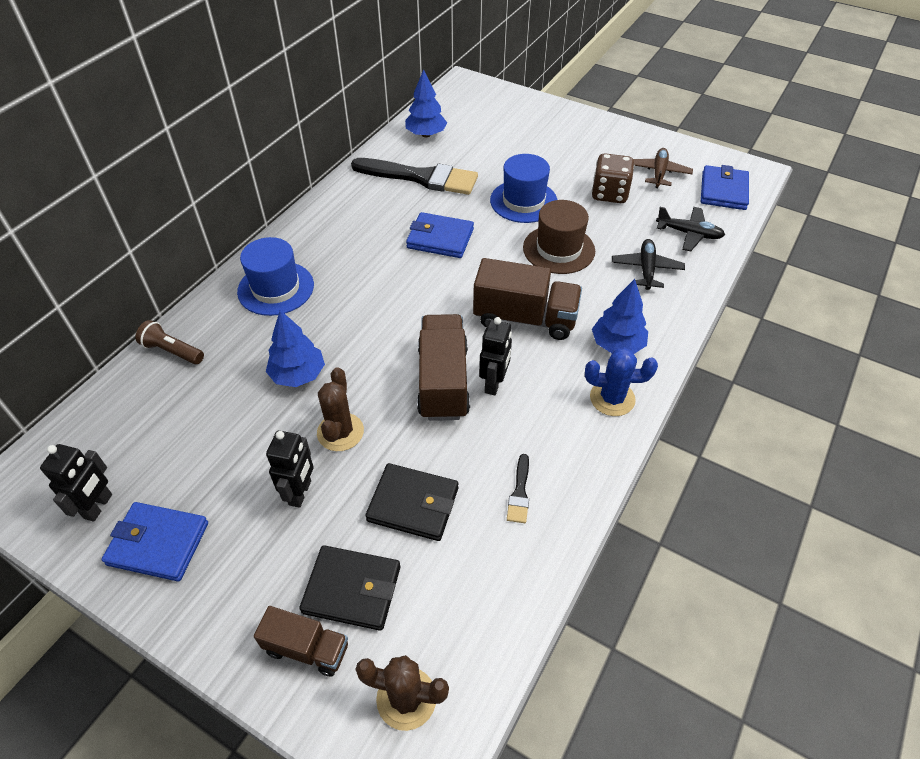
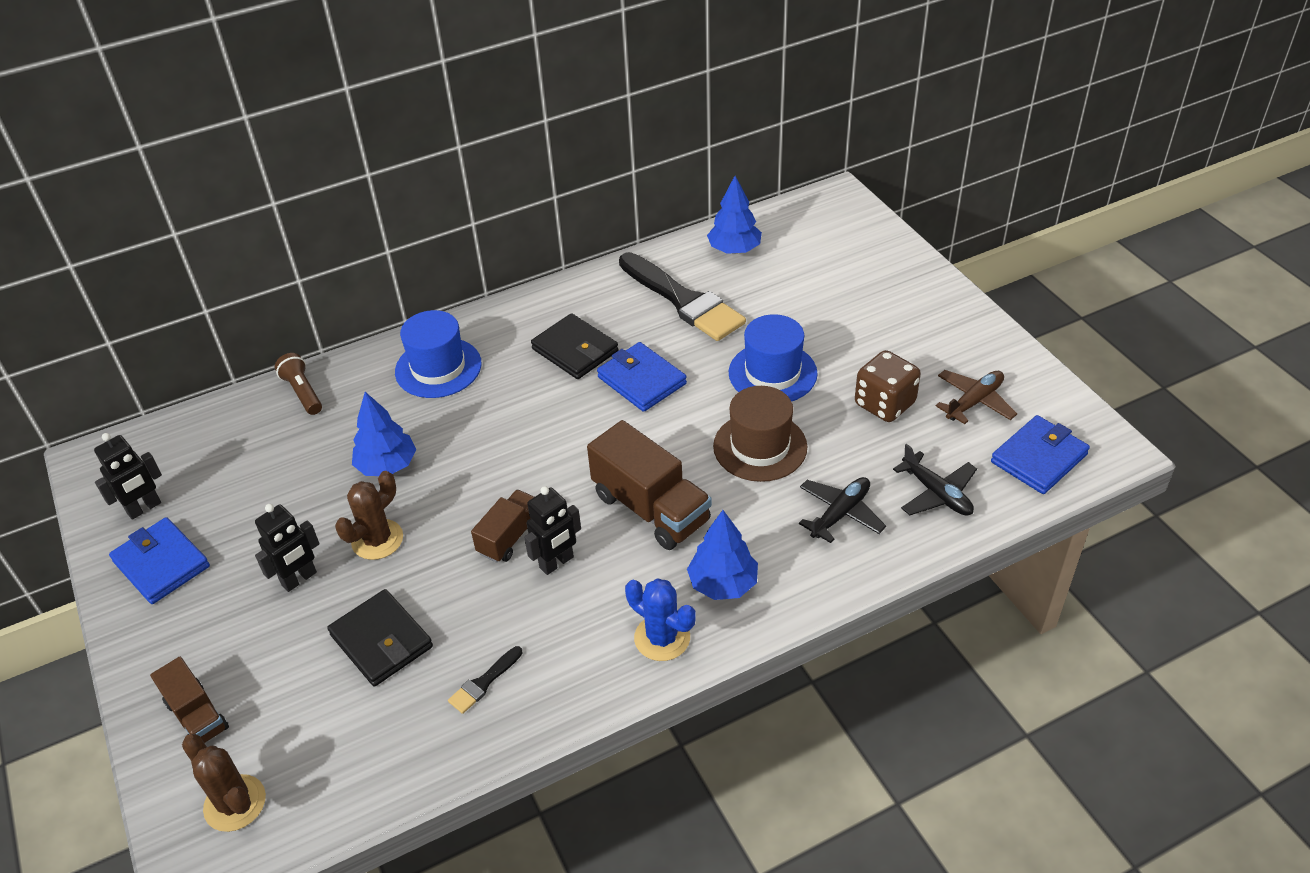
camera: 35 degrees right, 5 degrees down
(352, 590) = (269, 687): black wallet -> black wallet (575, 350)
(443, 382) = (510, 537): brown truck -> brown truck, size x0.59

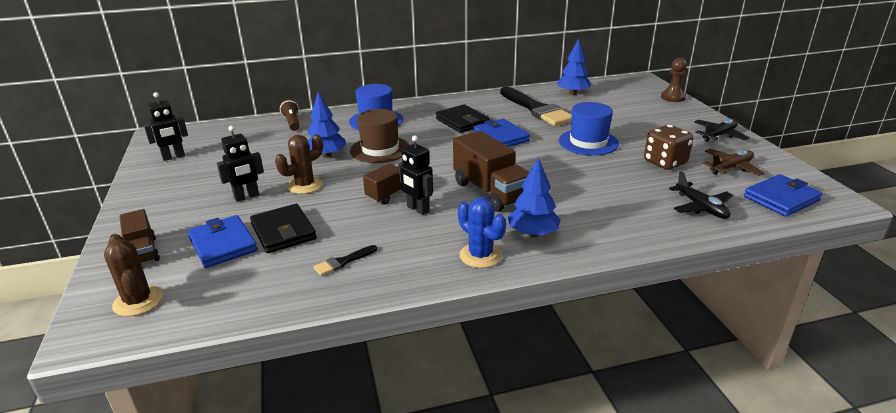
camera: 10 degrees right, 15 degrees down
(161, 564) = (168, 180): blue wallet -> blue wallet (223, 244)
(557, 563) = (417, 209): black robot -> black robot turned 75 degrees clockwise
(760, 446) = (573, 172): brown hat -> brown hat (380, 149)
(840, 514) = (626, 209): black plane -> black plane (719, 135)
(887, 239) = (673, 97): none -> brown pawn

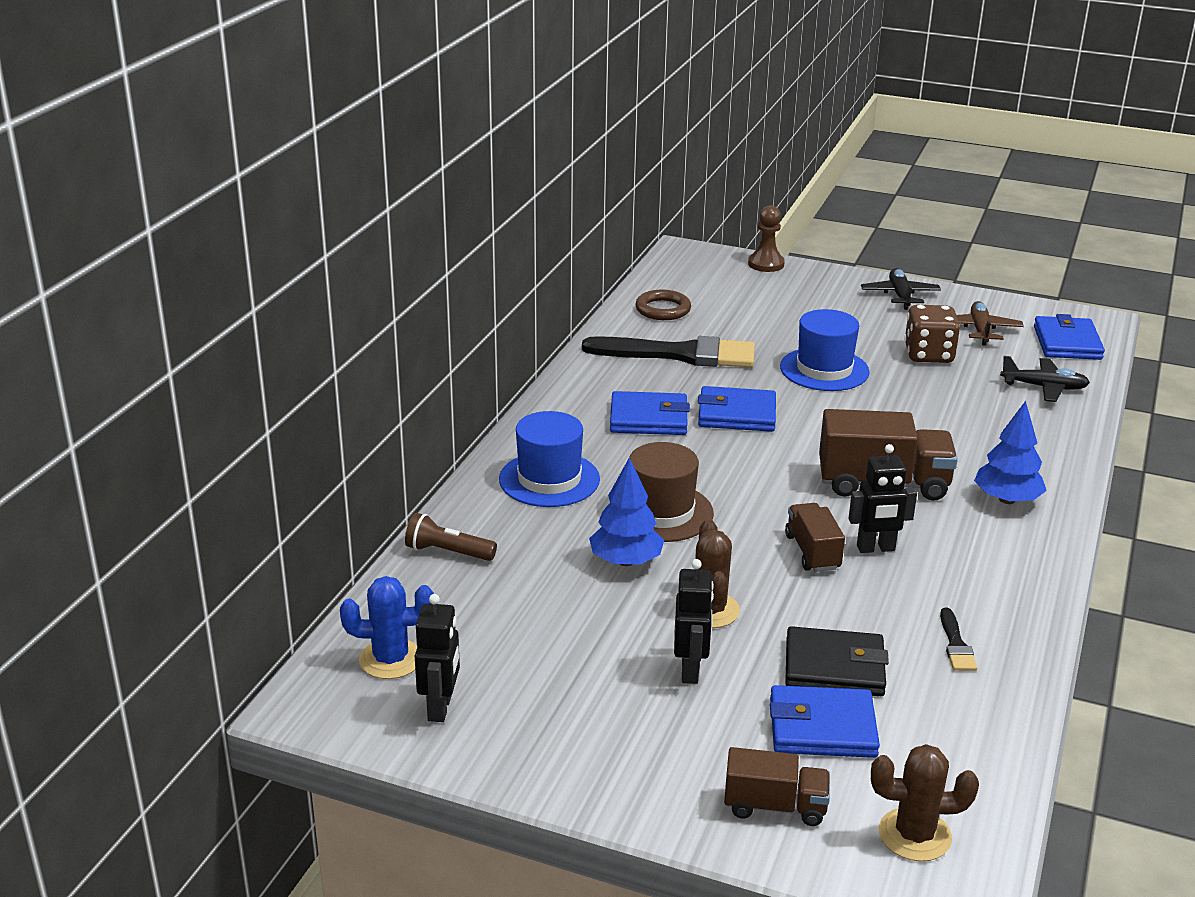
camera: 55 degrees left, 0 degrees up
(462, 122) = (648, 419): black wallet -> blue wallet
(480, 255) = (1024, 550): blue cactus -> blue cactus (390, 659)
(573, 93) = (663, 309): blue tree -> brown ring

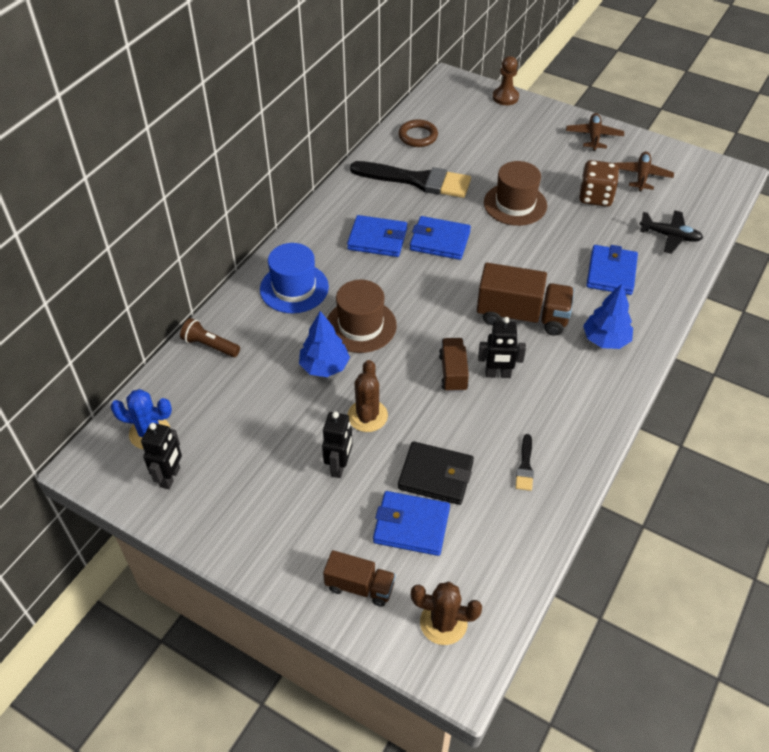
camera: 10 degrees right, 20 degrees up
(824, 369) = (515, 204): blue hat -> brown hat
(900, 295) = (593, 136): black plane -> brown plane
(1067, 343) = (703, 194): blue wallet -> blue wallet (611, 273)

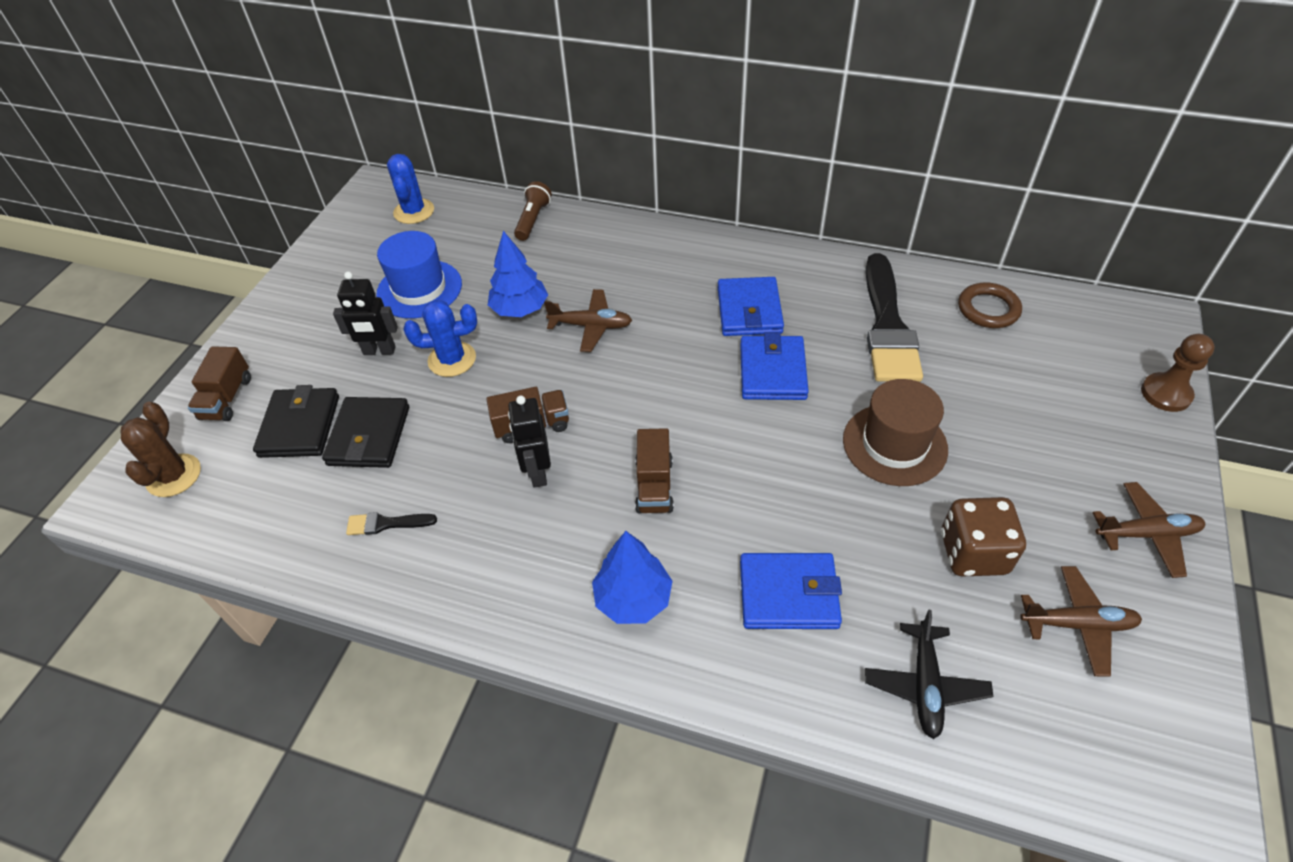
camera: 80 degrees right, 0 degrees up
(170, 477) = (362, 238): black robot -> none
(294, 288) = (636, 259): blue hat -> blue hat (419, 289)
(361, 326) = (591, 326): brown hat -> brown plane
(367, 416) = (452, 359): brown cactus -> blue cactus
(411, 525) = (300, 426): blue wallet -> black wallet
(522, 316) = (654, 485): brown truck -> brown truck, size x0.59

